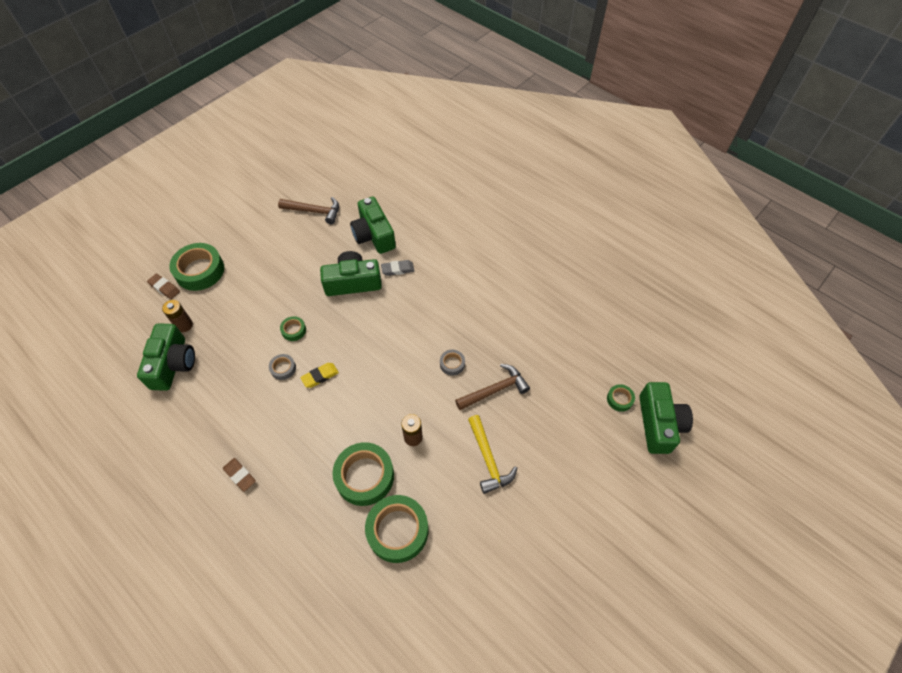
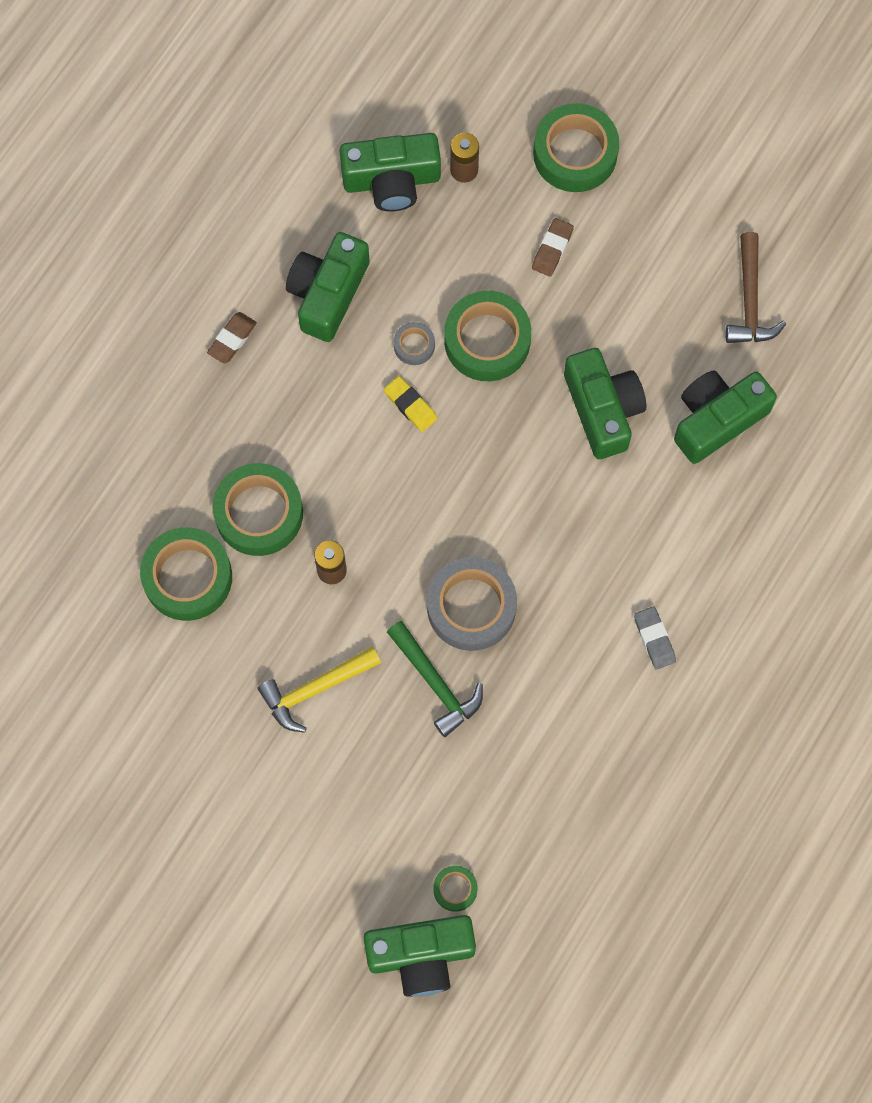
camera: 80 degrees right, 15 degrees up
(164, 288) = (529, 112): brown eraser -> brown eraser (552, 249)
(231, 411) = (328, 293): none -> green camera
(293, 330) = (487, 340): green tape -> green tape, size x2.10
(397, 269) = (647, 479): grey eraser -> grey eraser (654, 639)
(452, 364) = (471, 607): grey tape -> grey tape, size x2.10
(495, 390) = (436, 683): brown hammer -> green hammer

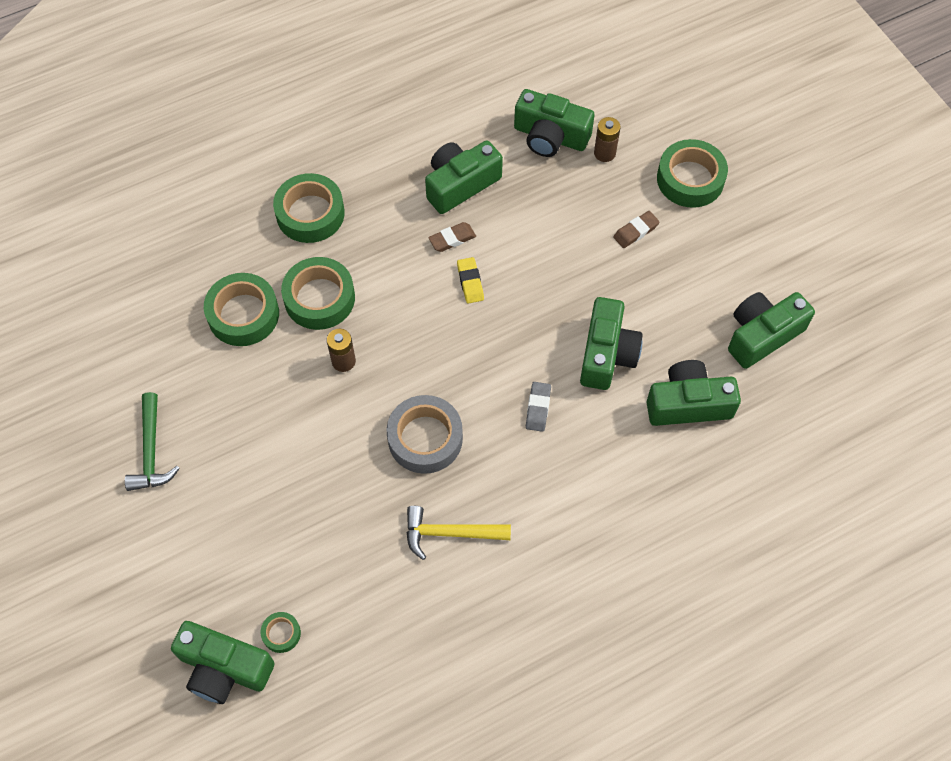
camera: 30 degrees right, 10 degrees down
(232, 339) = (377, 181): brown eraser -> brown eraser (452, 239)
(315, 689) = (277, 435): yellow hammer -> yellow hammer (450, 533)
(414, 346) = (498, 245): grey tape -> none
(436, 683) = (365, 477): green hammer -> green hammer (151, 451)
(487, 340) = (551, 267): green tape -> green tape (310, 213)
(654, 639) = (546, 534): grey eraser -> grey eraser (538, 408)
(750, 300) = (762, 335): brown hammer -> green camera

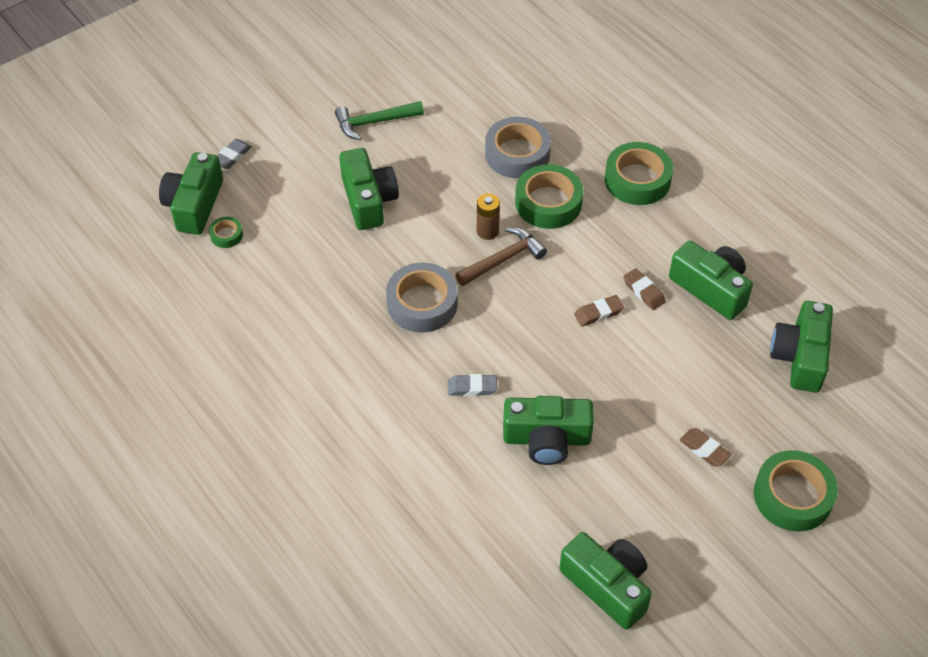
camera: 80 degrees right, 10 degrees down
(157, 618) = (232, 156): none -> grey eraser
(243, 314) = (517, 154): green tape -> grey tape
(384, 353) = (503, 259): none -> brown hammer
(450, 533) = (331, 336): yellow hammer -> none
(470, 282) = (598, 313): yellow eraser -> brown eraser
(604, 153) = (797, 409): brown battery -> none
(688, 404) = (505, 519): green camera -> green camera (368, 200)

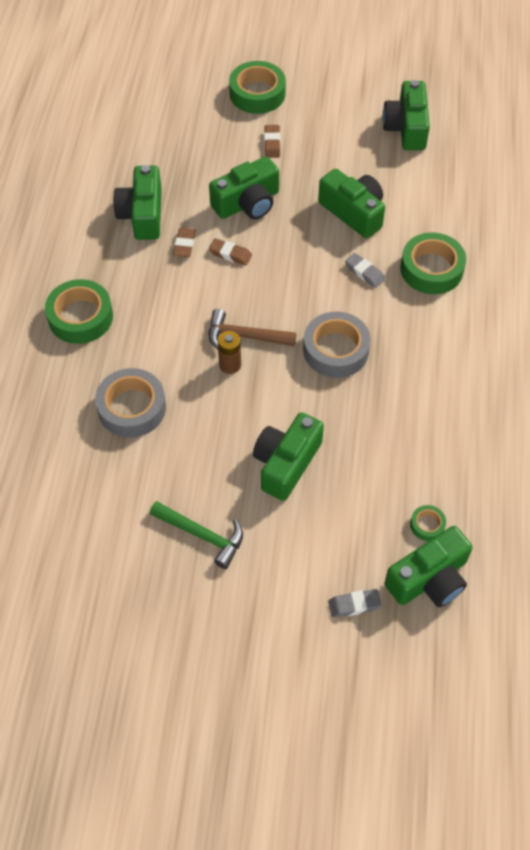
camera: 135 degrees left, 5 degrees up
(548, 203) = (162, 351): green tape -> green tape (431, 269)
(800, 357) = (151, 144): green camera -> green camera (247, 203)

